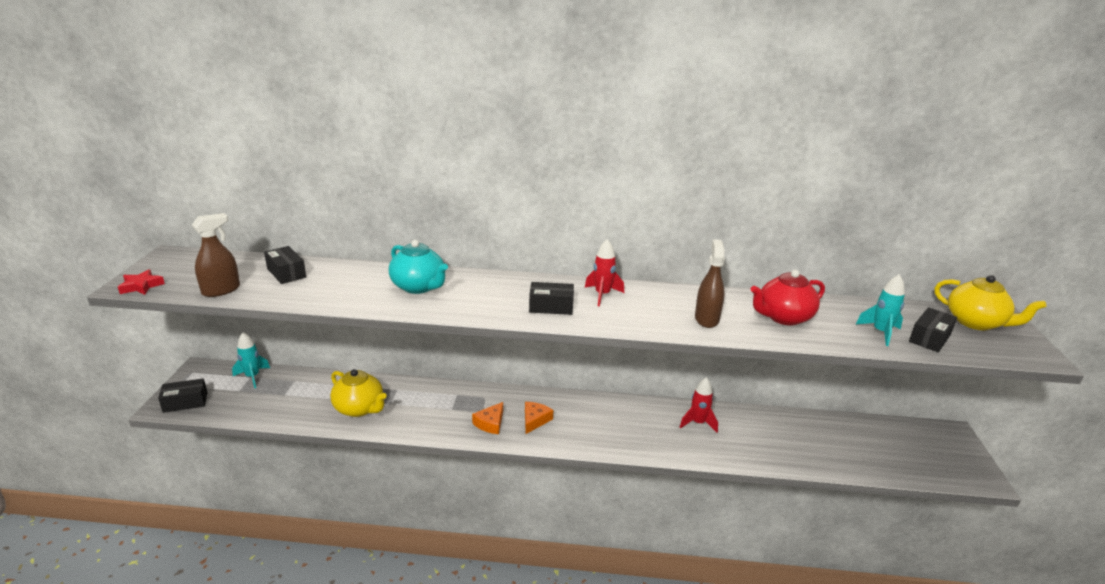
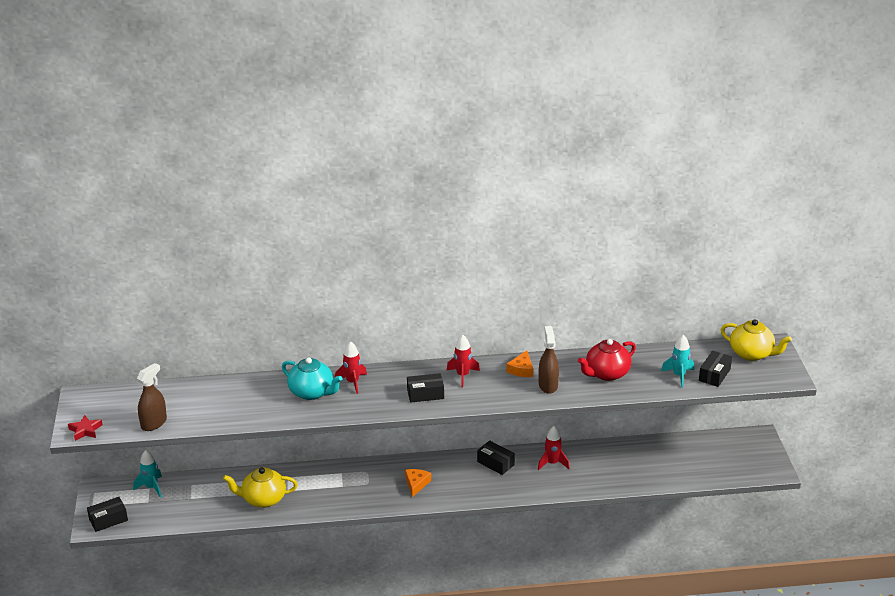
camera: 10 degrees left, 5 degrees up
(286, 273) = (194, 397): black box -> black box (495, 463)
(359, 408) = (263, 499): yellow teapot -> yellow teapot turned 150 degrees clockwise
(470, 284) = (352, 382): none -> red rocket
(490, 423) = (380, 493): orange cheese -> orange cheese (521, 369)

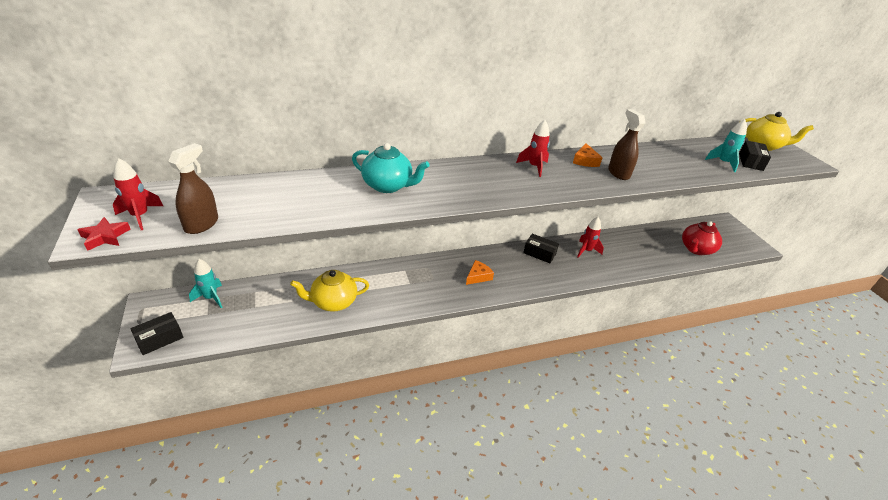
camera: 15 degrees left, 5 degrees up
(352, 382) = (428, 175): red rocket -> red rocket (140, 216)
(416, 484) = (478, 276): orange cheese -> orange cheese turned 45 degrees clockwise
(425, 394) = (507, 184): black box -> none
(606, 373) = (662, 162): red teapot -> red teapot (696, 249)

